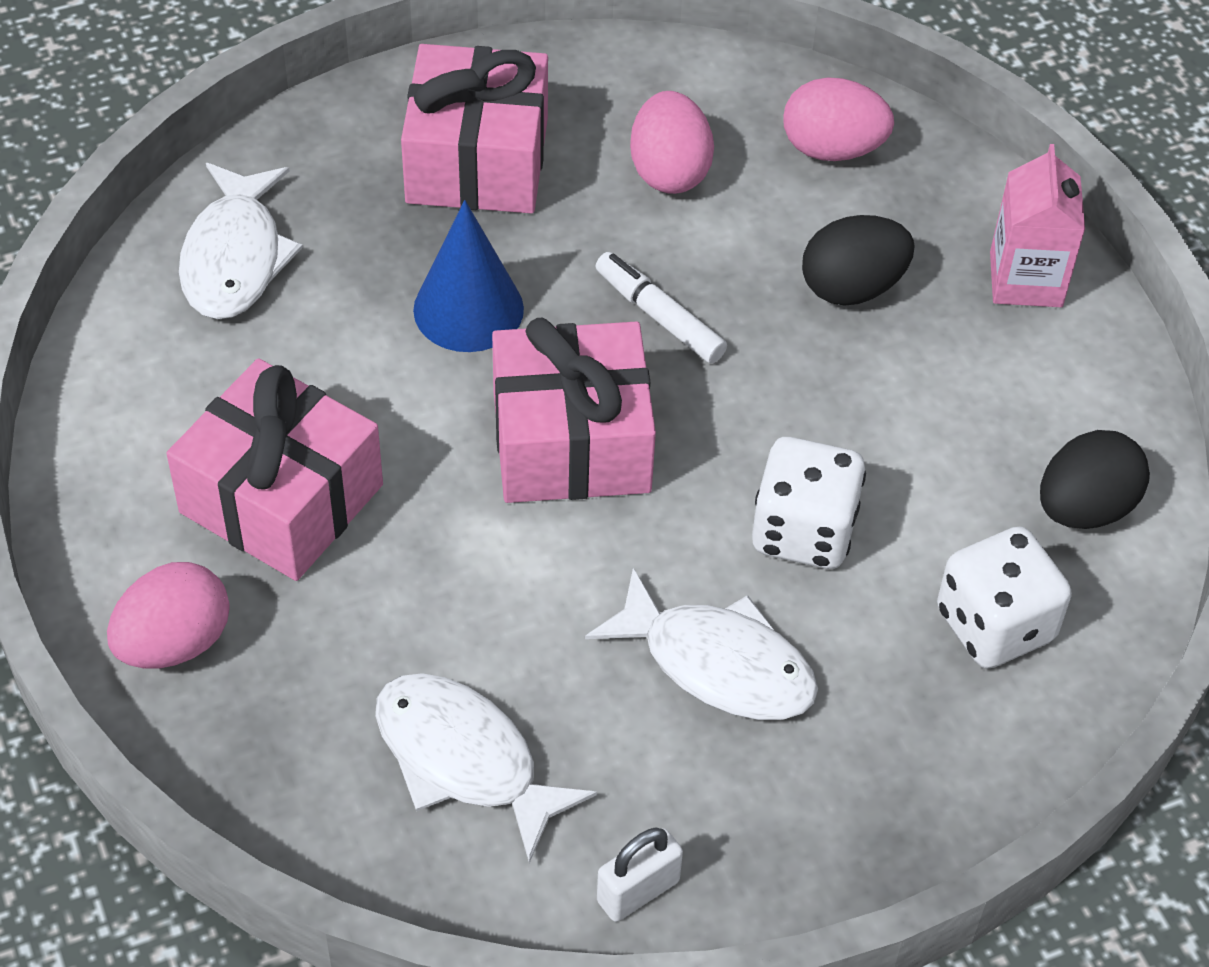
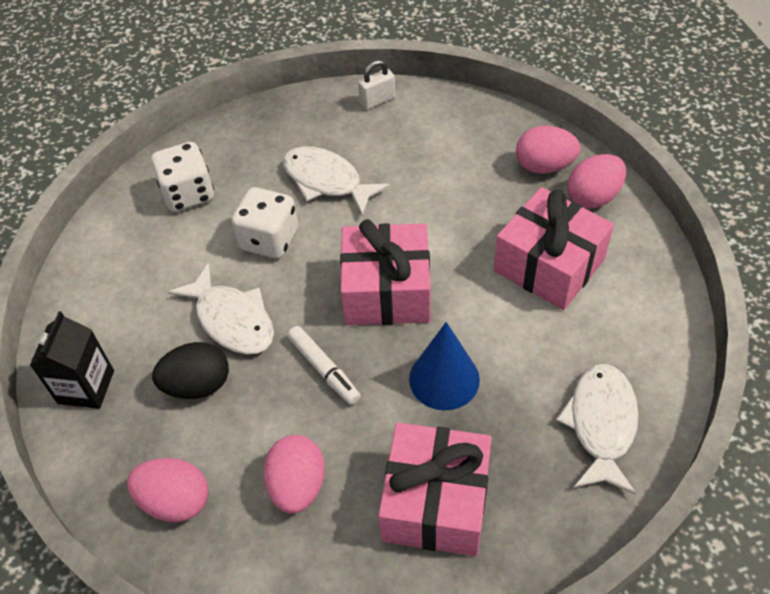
camera: 170 degrees left, 0 degrees up
(264, 714) = (544, 166): none -> pink egg
(464, 760) = (449, 146): white fish -> white fish (232, 320)
(1026, 279) = (86, 387): pink carton -> black carton
(1084, 508) = (118, 247): black egg -> none

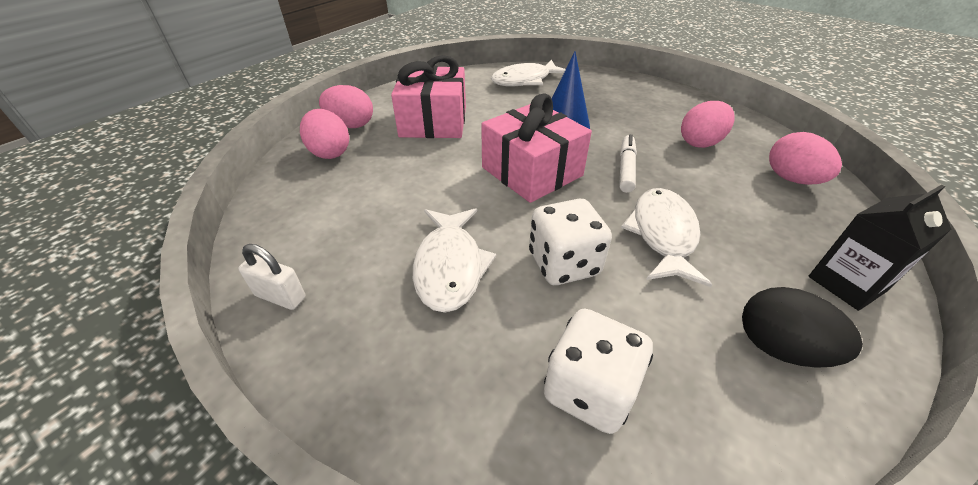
camera: 130 degrees left, 10 degrees down
(197, 385) = (730, 218): black egg -> black egg (779, 347)
(435, 502) = (632, 103): pink gift -> none

